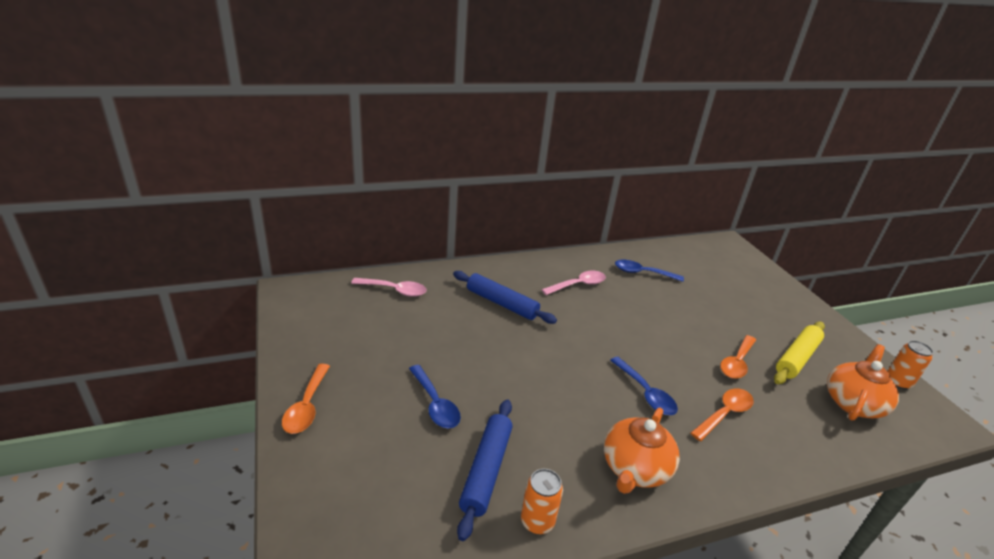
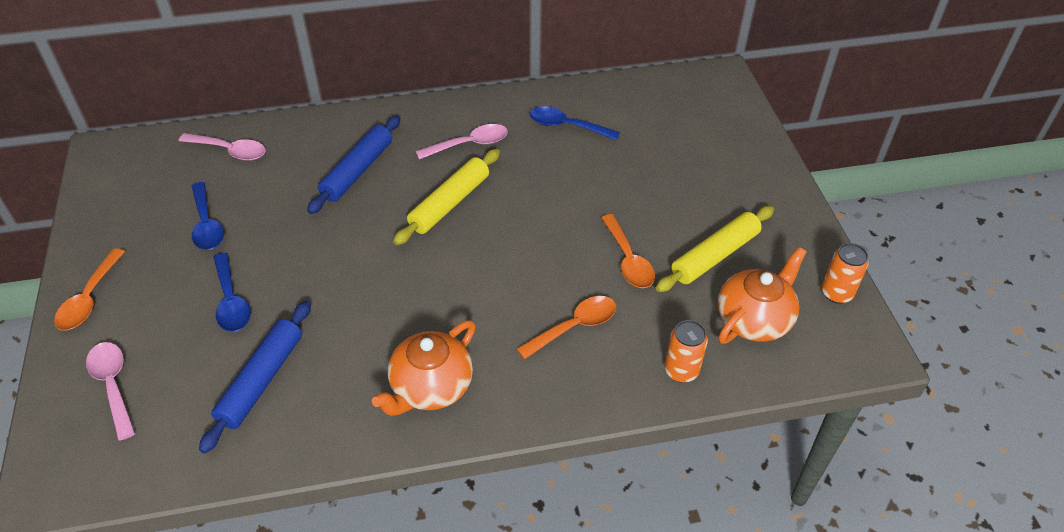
camera: 10 degrees right, 15 degrees up
(349, 482) = (113, 385): none -> pink spoon
(501, 303) = (357, 171): blue rolling pin -> blue rolling pin turned 75 degrees clockwise
(537, 521) = (296, 438): orange can -> orange can (681, 370)
(582, 325) = (449, 203): none -> yellow rolling pin
(645, 393) = (488, 296): blue spoon -> blue spoon (207, 225)
(737, 363) = (628, 260): orange spoon -> orange spoon turned 60 degrees counterclockwise

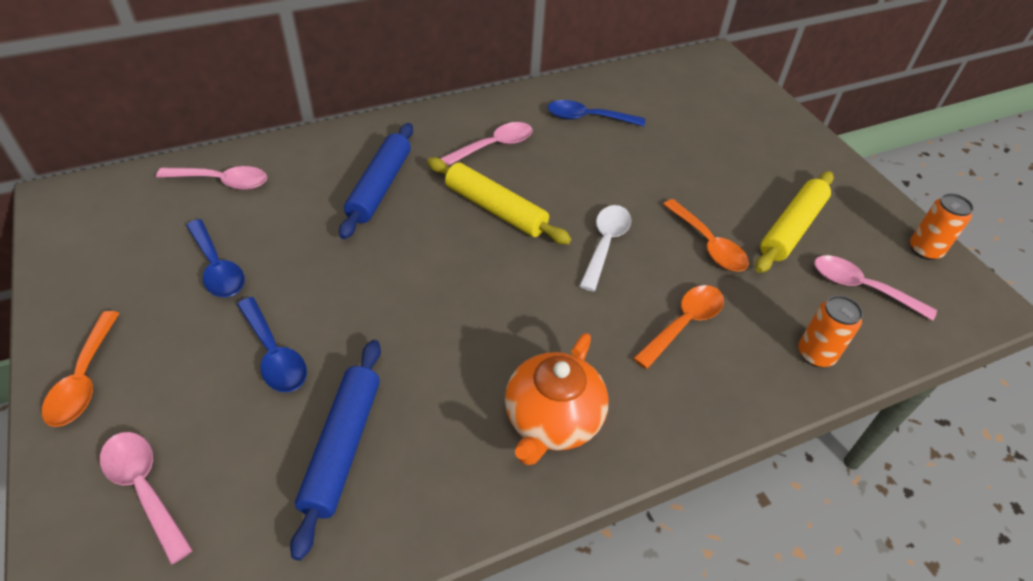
camera: 15 degrees left, 0 degrees up
(449, 203) = (495, 209): yellow rolling pin -> yellow rolling pin turned 75 degrees counterclockwise
(534, 247) = (605, 244): none -> white spoon
(754, 319) = (861, 288): orange teapot -> pink spoon

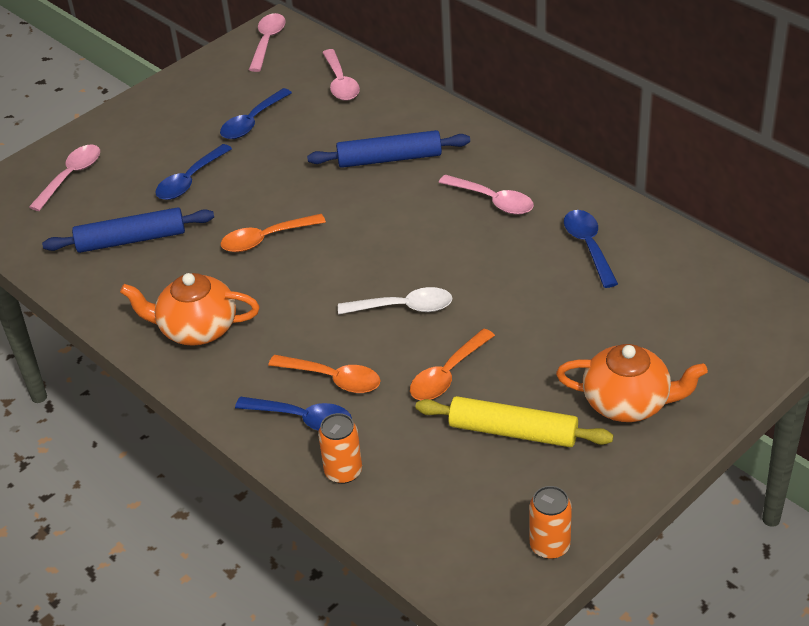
camera: 75 degrees right, 5 degrees down
(84, 379) = (133, 117): orange spoon -> orange spoon (265, 239)
(495, 209) = (405, 230): yellow rolling pin -> none
(733, 364) = (303, 419): none -> blue spoon
(776, 159) = (628, 402): none -> orange teapot
(861, 288) = (454, 496): pink spoon -> pink spoon (267, 41)

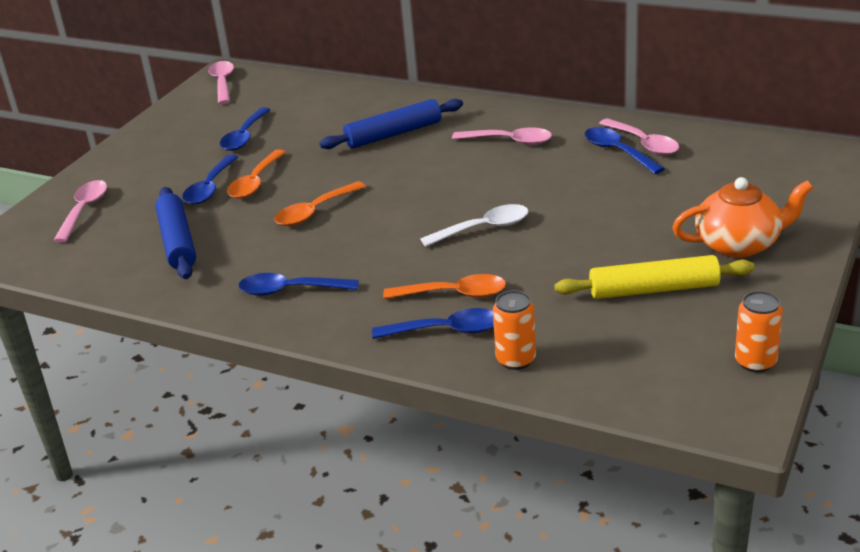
camera: 20 degrees left, 10 degrees down
(131, 240) = (177, 241): blue rolling pin -> blue rolling pin turned 75 degrees counterclockwise
(196, 329) = (290, 290): orange teapot -> blue spoon
(340, 83) = (311, 95): pink spoon -> pink spoon (644, 143)
(447, 374) = (561, 265): orange spoon -> orange spoon (255, 182)

